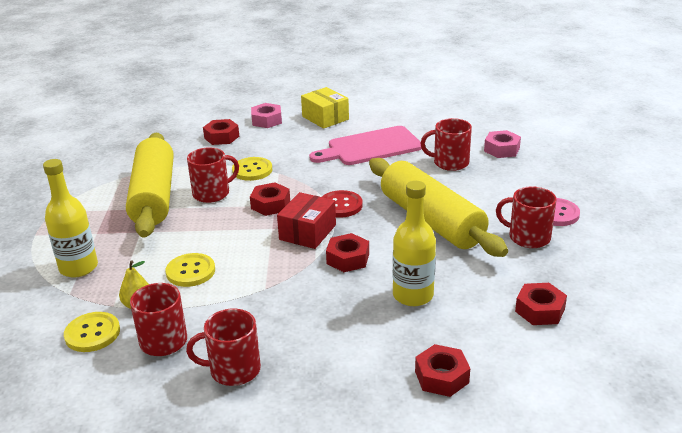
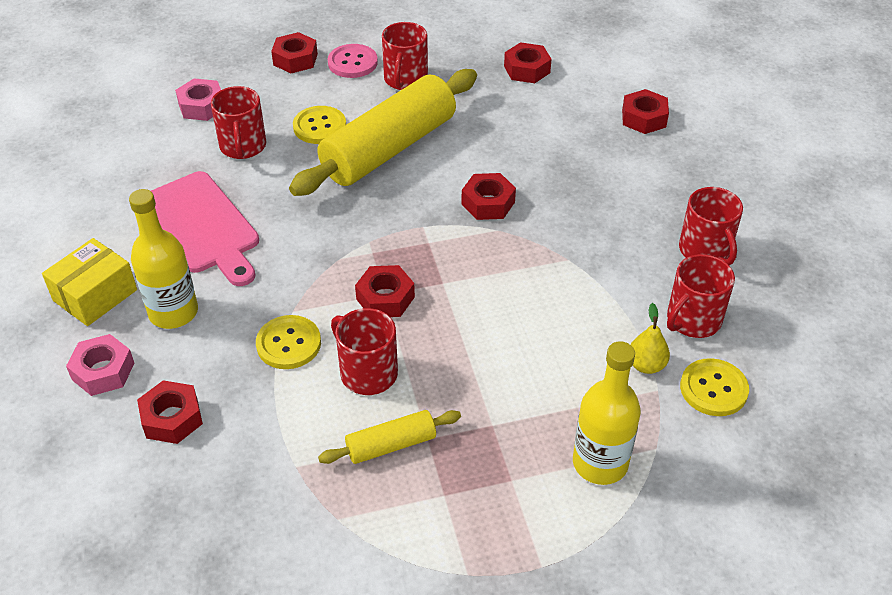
camera: 105 degrees left, 15 degrees up
(154, 196) = (391, 445): yellow rolling pin -> yellow rolling pin, size x0.46
(190, 271) = (563, 336): yellow button -> yellow button (319, 127)
(307, 232) = (443, 247): red box -> none
(340, 205) = (372, 229): red button -> none
(413, 295) = (536, 147): yellow bottle -> yellow bottle (173, 312)
(562, 188) = (295, 59): none -> red nut

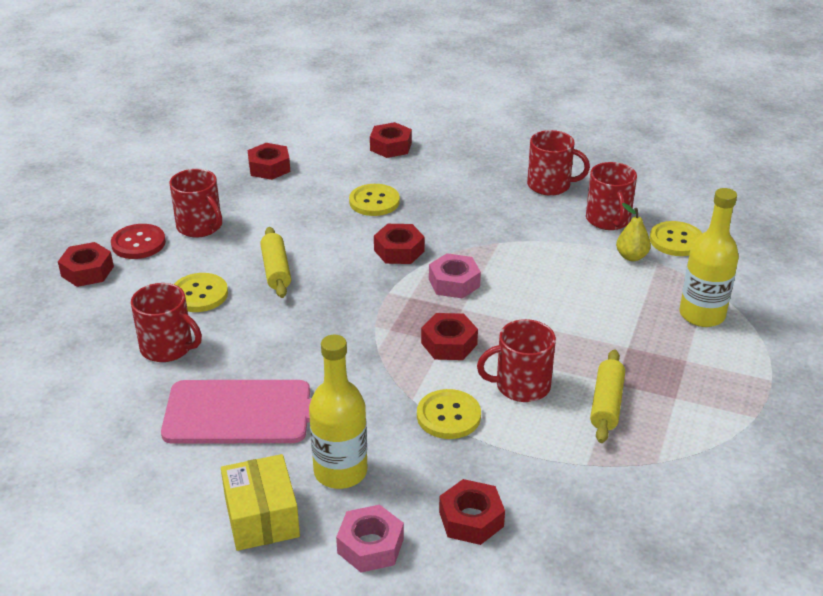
camera: 55 degrees left, 10 degrees down
(202, 106) = (75, 351): pink nut -> pink nut (454, 283)
(352, 63) = (138, 243): pink button -> red button
(389, 148) = (276, 270): yellow rolling pin -> yellow rolling pin, size x0.46
(545, 152) = (374, 202): none -> yellow button

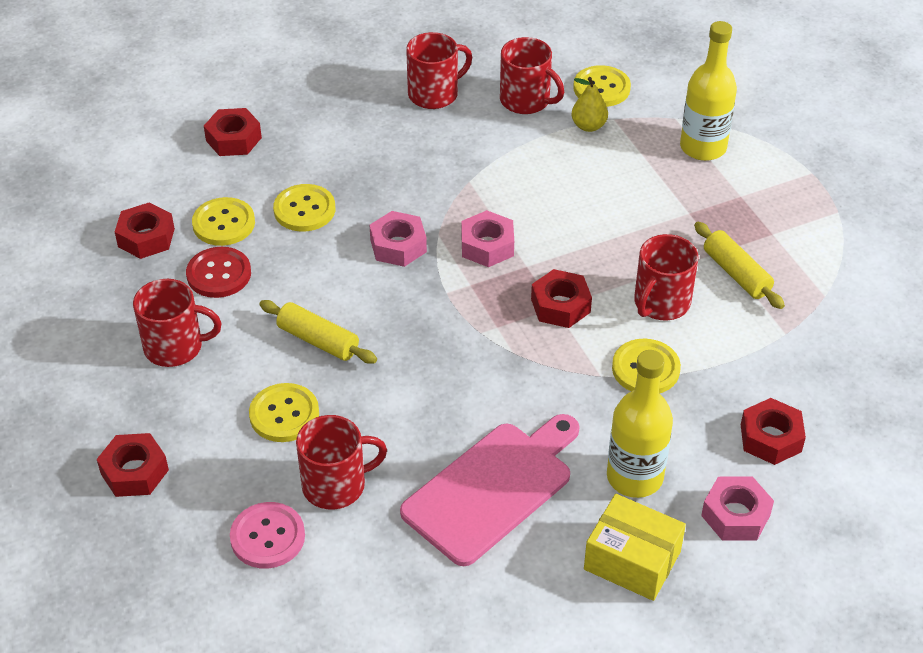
camera: 45 degrees left, 10 degrees up
(94, 347) = (267, 537): none -> pink button
(138, 243) = (140, 407): red button -> red button (219, 274)
(319, 183) = (224, 223): none -> yellow button
(399, 251) = (398, 246): red nut -> pink nut

